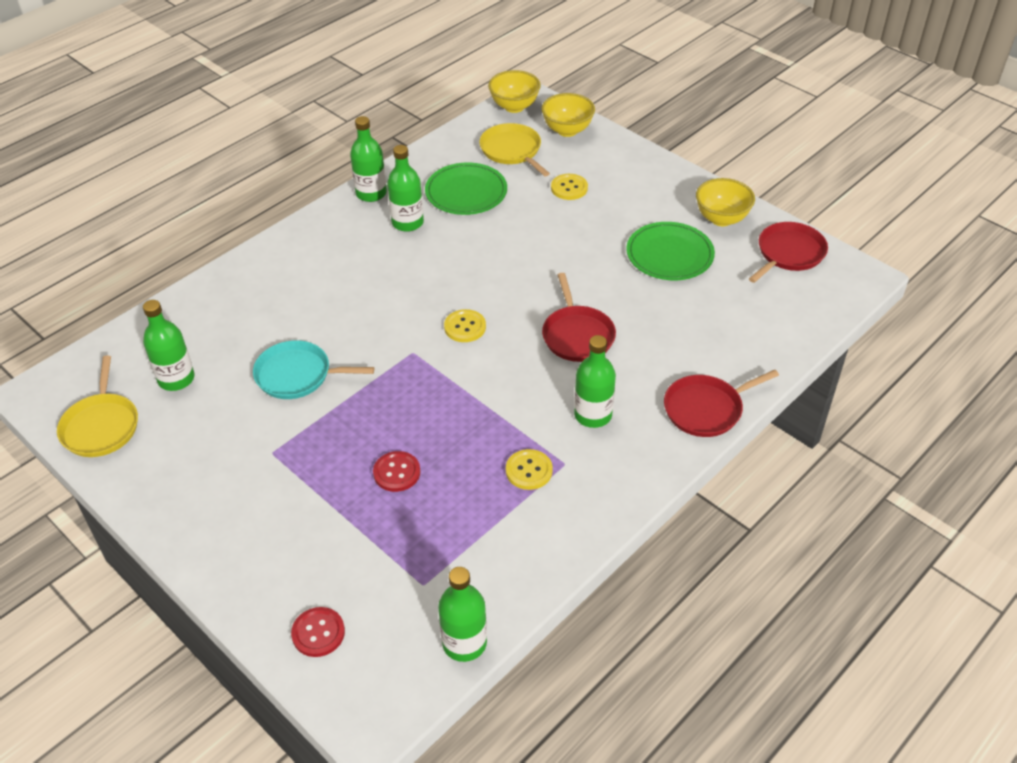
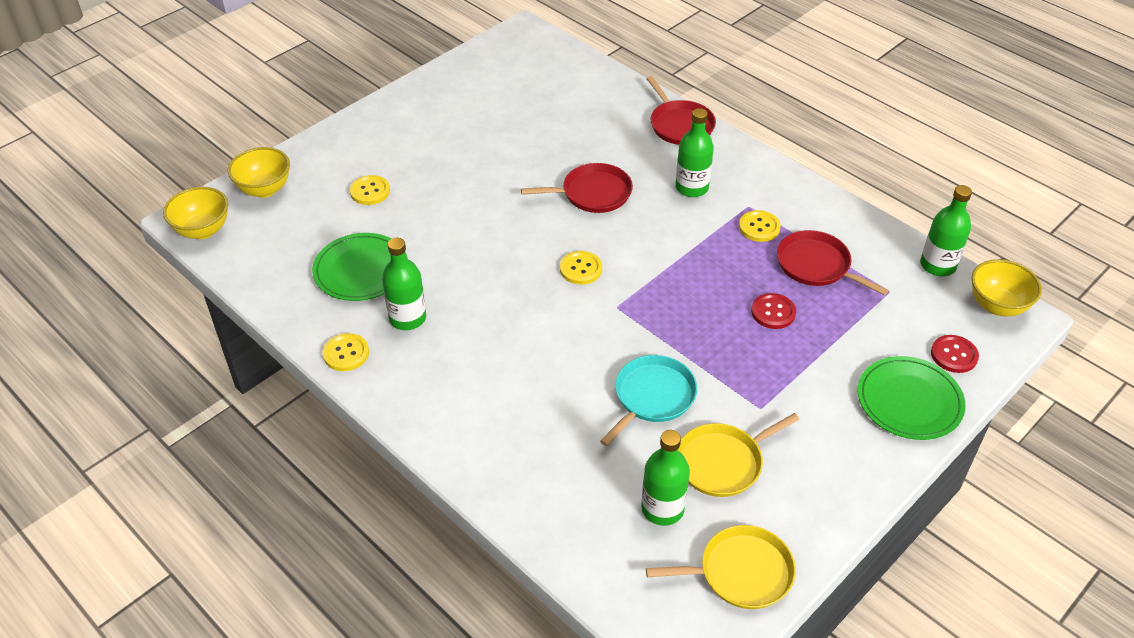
camera: 90 degrees left, 0 degrees up
(297, 375) = (652, 397): turquoise pan -> turquoise pan turned 150 degrees counterclockwise
(371, 193) = (346, 353): green bottle -> yellow button
(512, 151) = (291, 233): yellow pan -> yellow pan (723, 462)
(669, 254) = (485, 131): green plate -> green plate (909, 401)
(721, 219) = (437, 96): yellow bowl -> yellow bowl (997, 306)
(788, 253) = (491, 64): red pan -> red pan (816, 265)

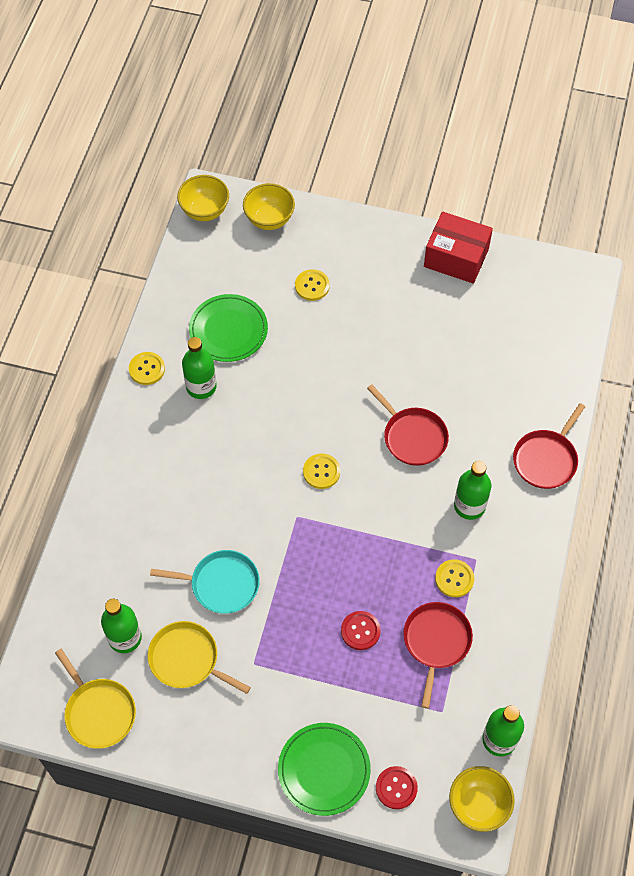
camera: 60 degrees right, 15 degrees up
(432, 92) = (456, 257): none -> red box

